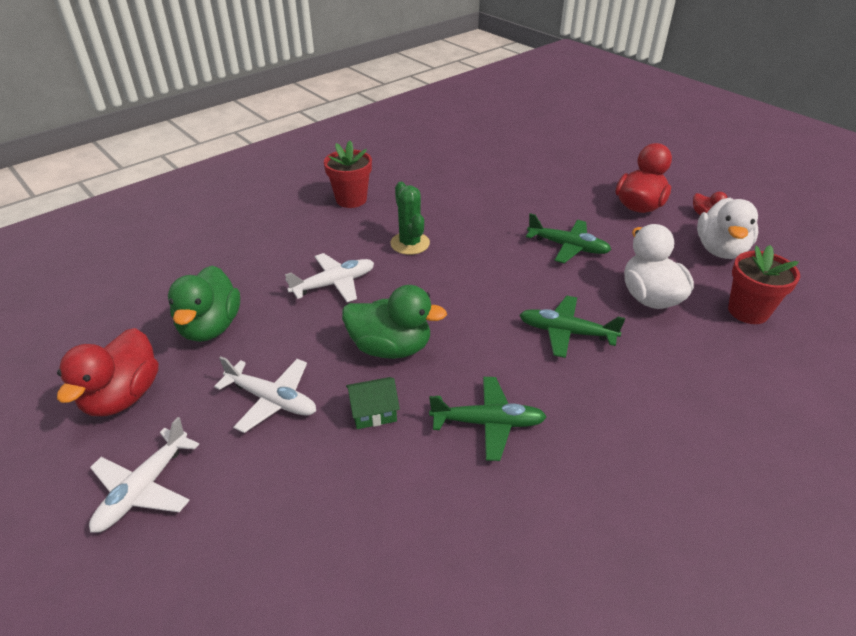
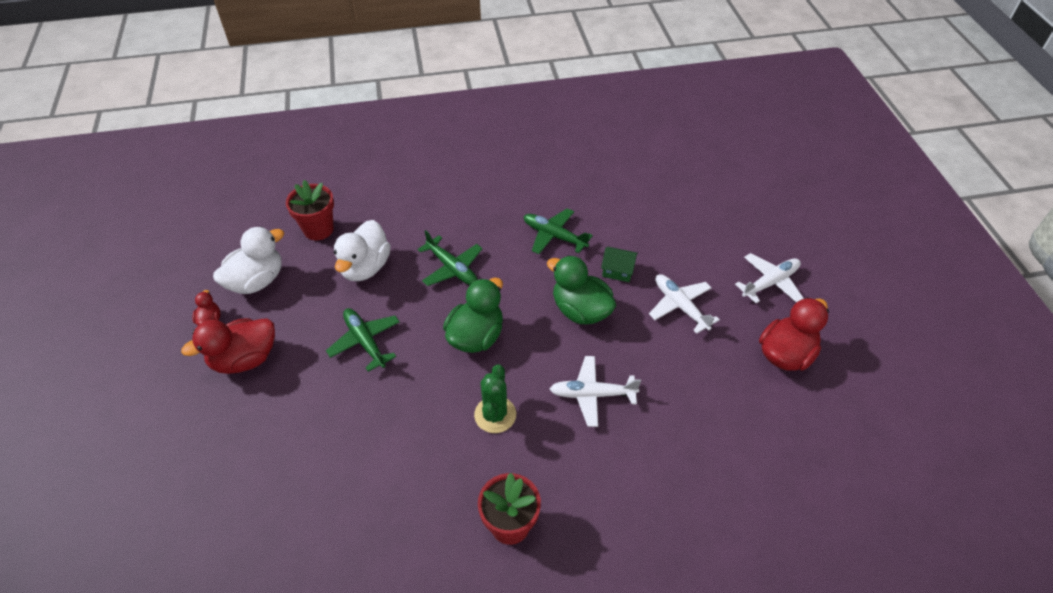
camera: 150 degrees left, 10 degrees up
(210, 327) = (712, 393): green duck -> green duck (476, 336)

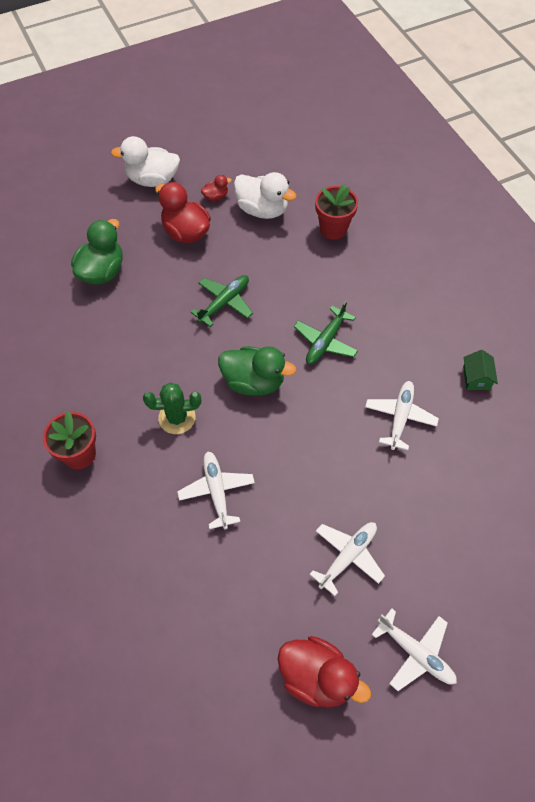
camera: 75 degrees right, 10 degrees up
(365, 267) = (302, 276): white duck -> white duck (152, 180)
(554, 236) = (400, 417): green plane -> white plane
(580, 310) = (311, 462): green duck -> green duck (102, 272)
(618, 270) = (375, 487): green house -> green house (476, 378)

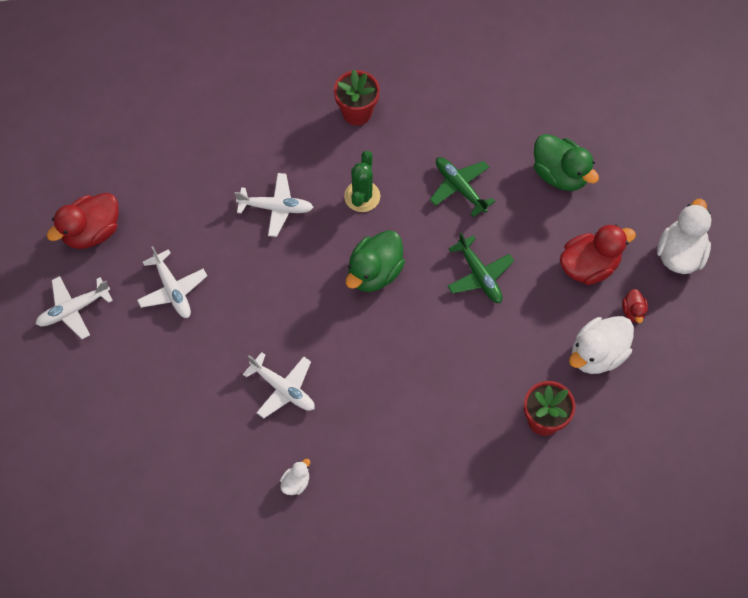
camera: 110 degrees right, 5 degrees up
(325, 342) = (395, 354): green plane -> green plane (460, 187)
(476, 378) = (296, 482): green house -> white duck

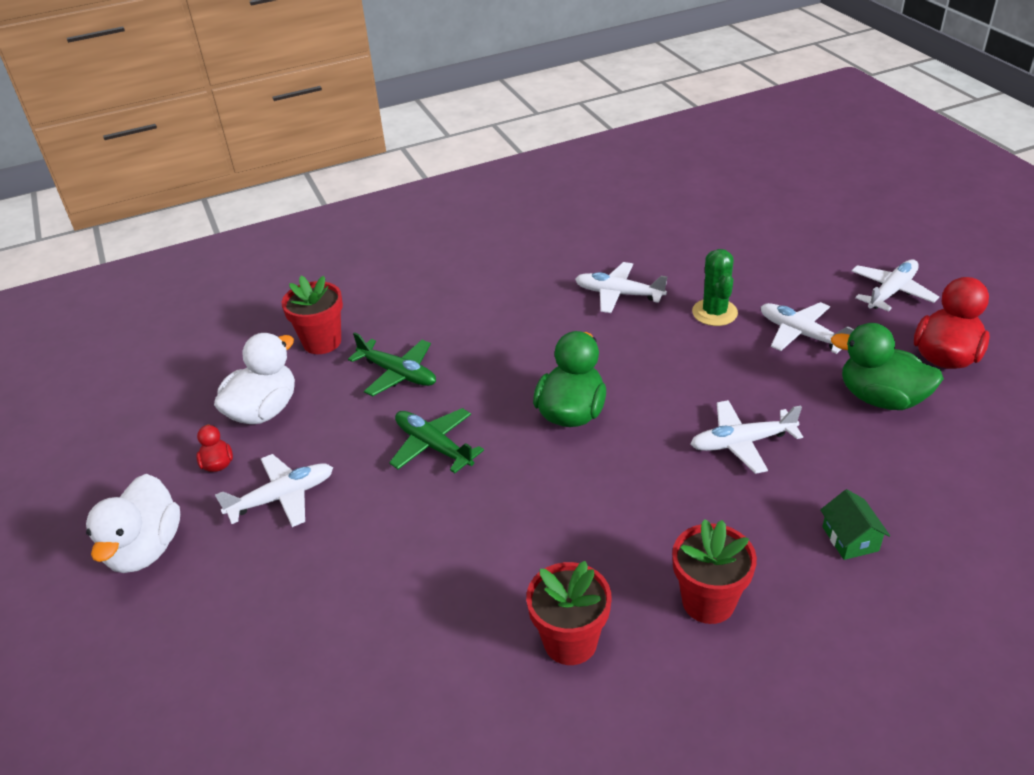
camera: 165 degrees right, 25 degrees down
(257, 122) = (850, 539): none -> green house
(296, 482) = (565, 242): white duck -> none
(362, 196) = (633, 488): green cactus -> green cactus (714, 312)
(440, 114) = (570, 641): none -> red flower pot
(460, 187) = (496, 541): green plane -> green plane (398, 374)
(560, 174) = (342, 606): green duck -> green duck (881, 398)
(589, 266) = (282, 497): red duck -> white plane

